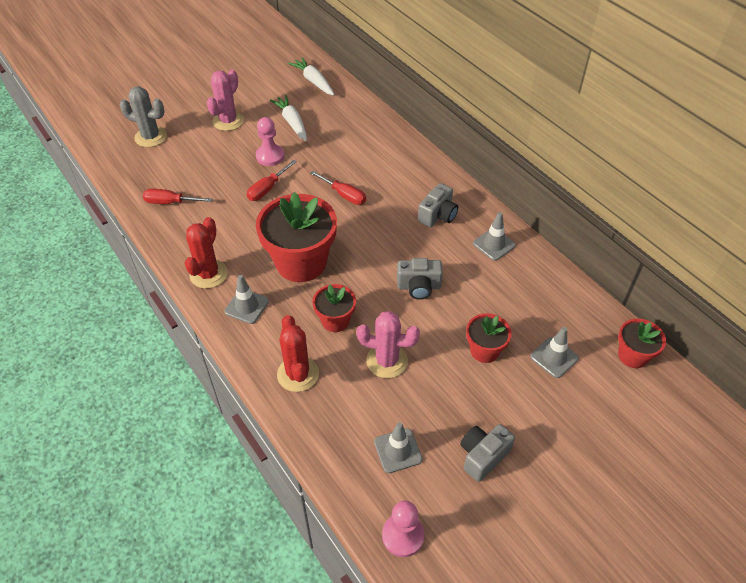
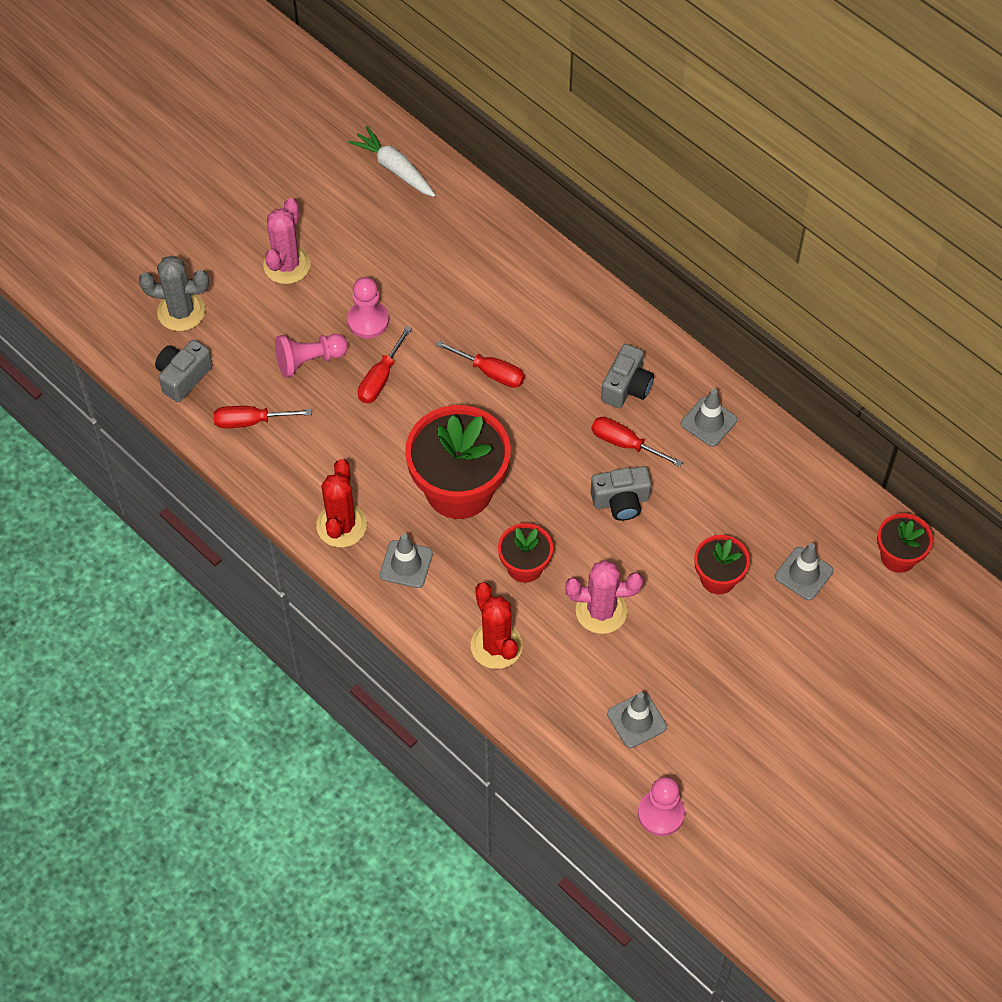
camera: 10 degrees left, 10 degrees up
(223, 173) = (309, 360): none -> pink pawn
(292, 122) = (383, 254): white carrot -> none
(429, 250) = (625, 443): none -> red screwdriver
(483, 456) = (735, 710): grey camera -> grey camera (183, 377)

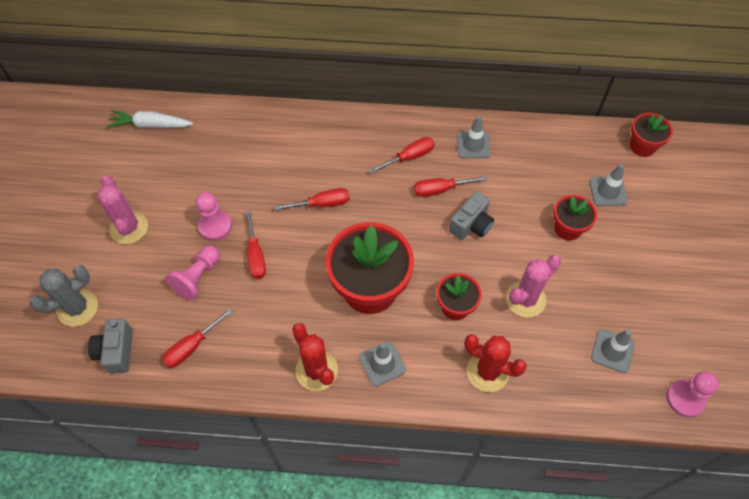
camera: 40 degrees left, 0 degrees up
(626, 387) = (409, 157): grey camera -> red screwdriver

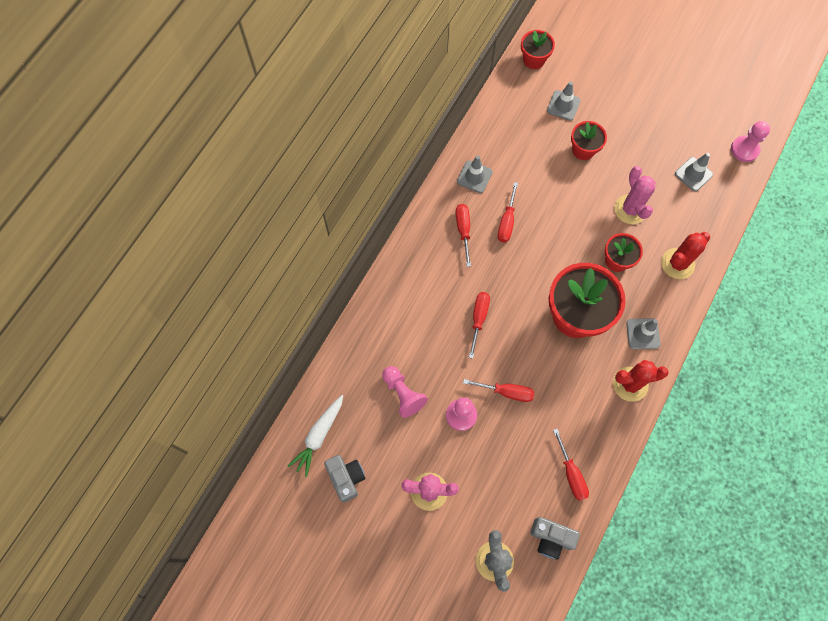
camera: 65 degrees left, 10 degrees up
(198, 277) = (507, 447): pink pawn -> pink pawn (403, 394)
(471, 224) = (550, 215): grey camera -> grey camera (346, 478)

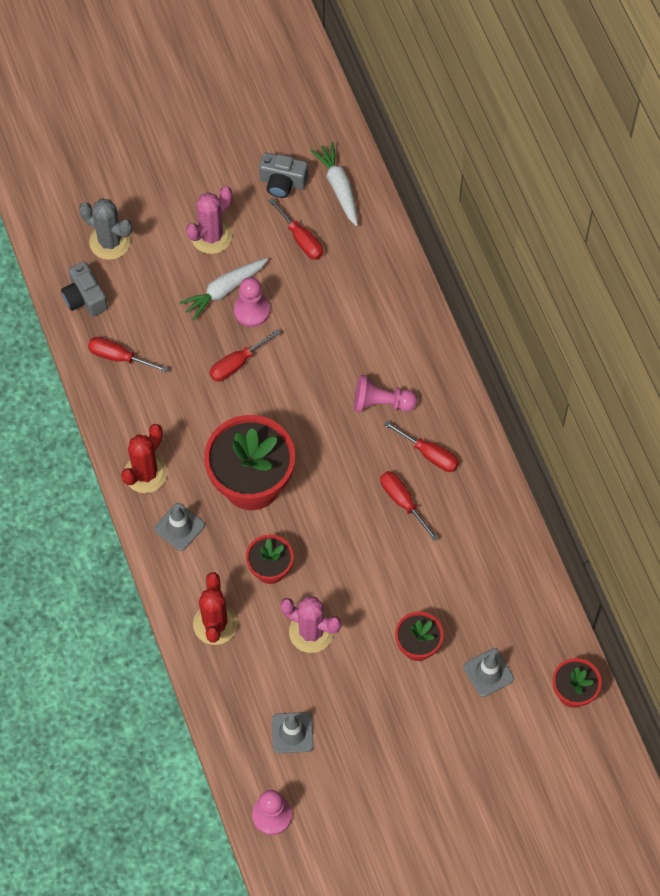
camera: 130 degrees right, 5 degrees down
(403, 394) = (314, 279): pink pawn -> pink pawn (381, 403)
(462, 446) = (224, 290): none -> white carrot
(474, 177) = (480, 512): grey traffic cone -> none
(478, 319) = (326, 395): red screwdriver -> red screwdriver (301, 239)
(551, 538) = (85, 298): grey camera -> grey camera turned 90 degrees counterclockwise

